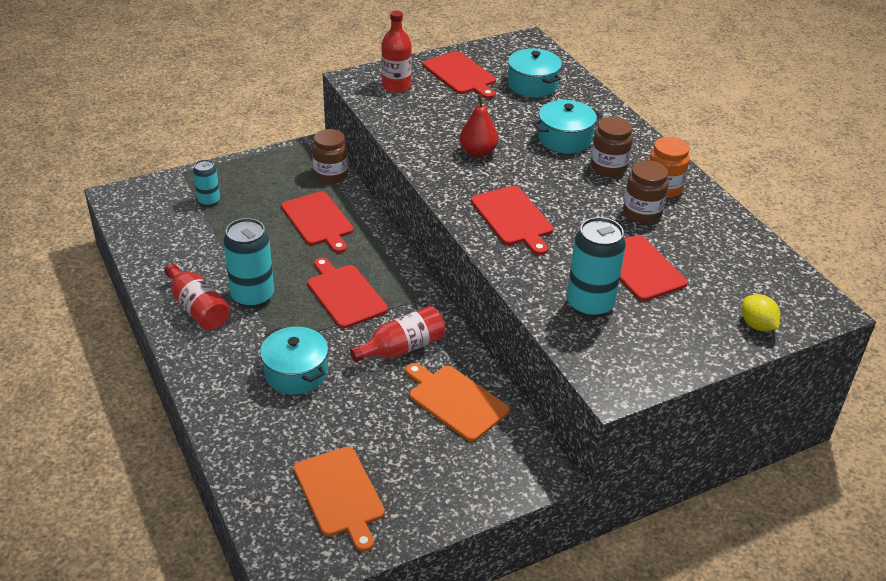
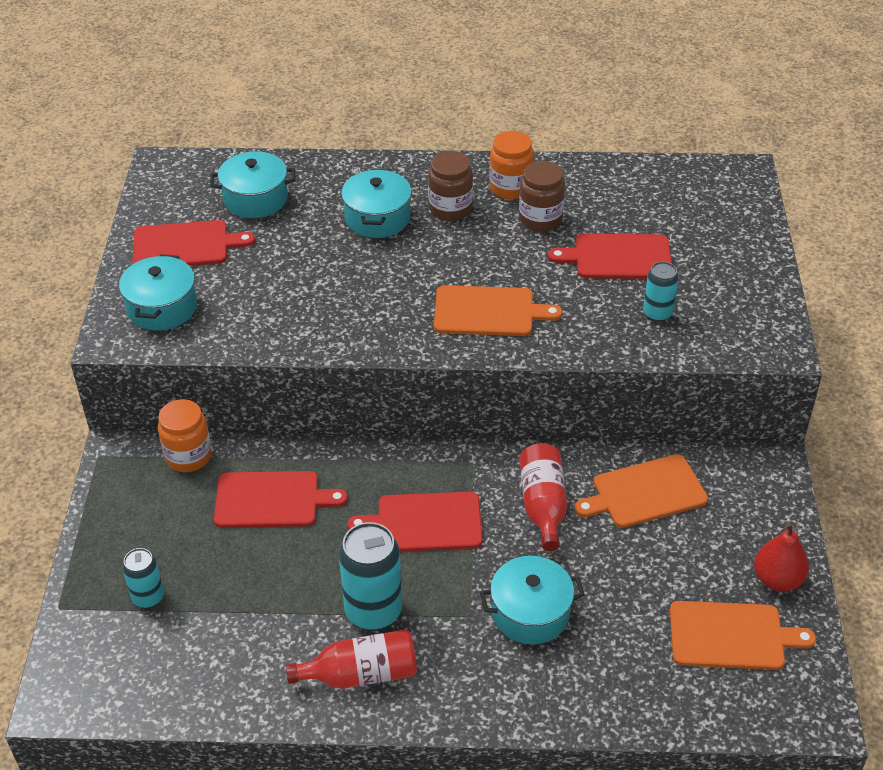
camera: 60 degrees left, 5 degrees up
(331, 175) = (188, 456): brown jar -> orange jar
(396, 86) = (162, 307): red bottle -> turquoise pot
(478, 152) = (352, 292): red pear -> red pear (777, 579)
(513, 218) = (489, 312): red cutting board -> orange cutting board
(590, 305) = (657, 314): turquoise can -> turquoise can, size x0.57
(757, 325) = (742, 222): yellow lemon -> none

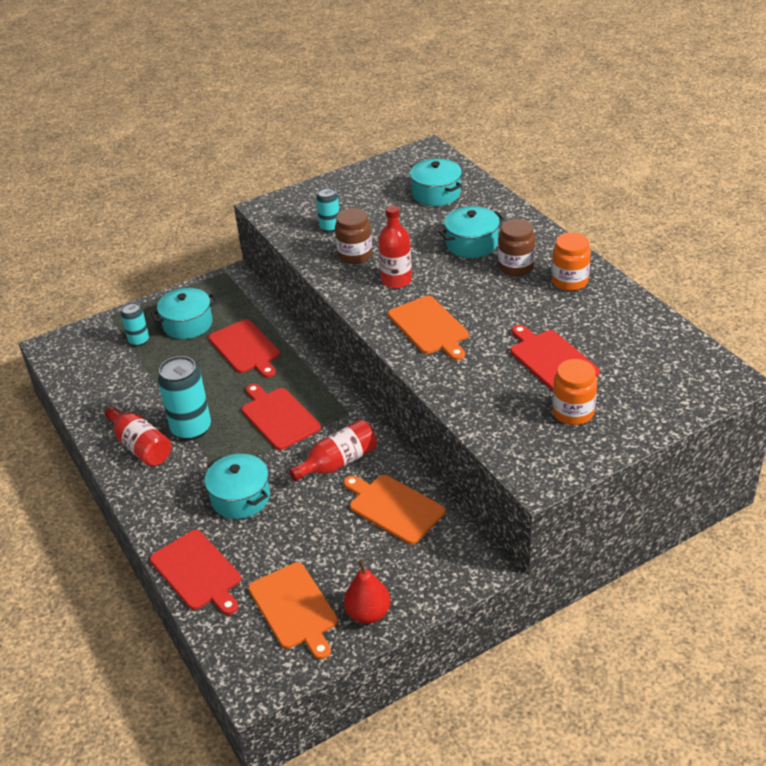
camera: 60 degrees right, 5 degrees down
(162, 307) = (305, 210): turquoise pot -> turquoise pot (188, 324)
(185, 245) = (366, 191): red cutting board -> red cutting board (197, 572)
(188, 456) = (252, 302): orange jar -> orange jar (573, 412)
(382, 298) = (396, 280): none -> red bottle
(540, 219) = (551, 308): brown jar -> brown jar (355, 255)
(657, 314) = (509, 403): turquoise can -> turquoise can (330, 227)

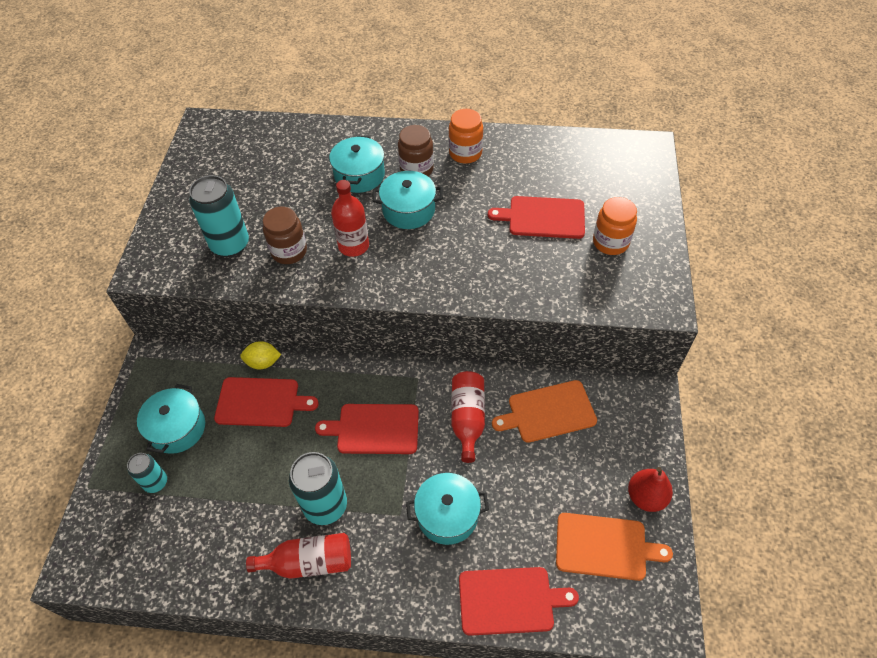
camera: 55 degrees left, 15 degrees up
(280, 329) = (263, 362): none -> yellow lemon
(330, 227) = (230, 245): turquoise can -> turquoise can, size x1.75
(429, 327) = (435, 261): orange cutting board -> none
(436, 194) = (269, 155): turquoise pot -> turquoise pot (408, 210)

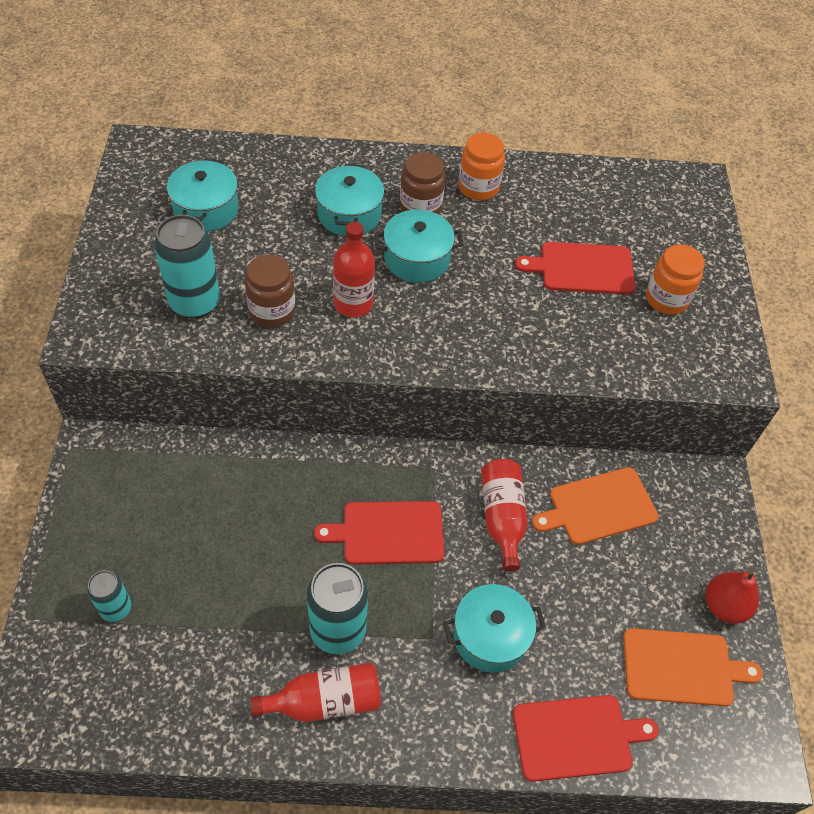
camera: 10 degrees left, 0 degrees up
(177, 428) = (135, 538): turquoise pot -> turquoise pot (206, 209)
(261, 402) = (240, 503): red cutting board -> none
(263, 362) = (237, 452): yellow lemon -> none

